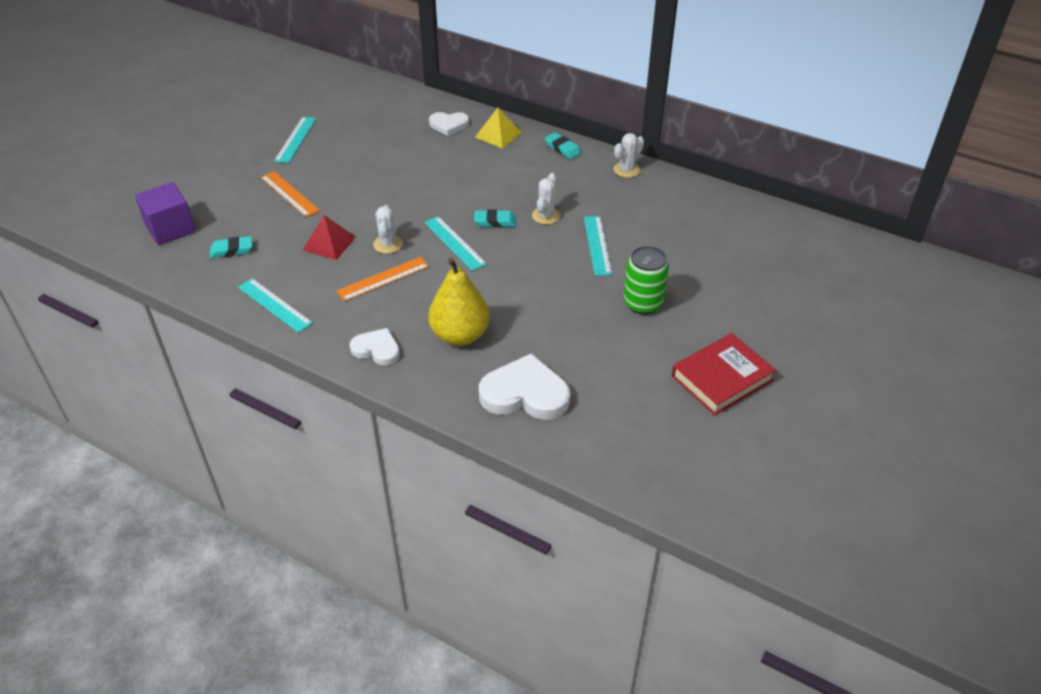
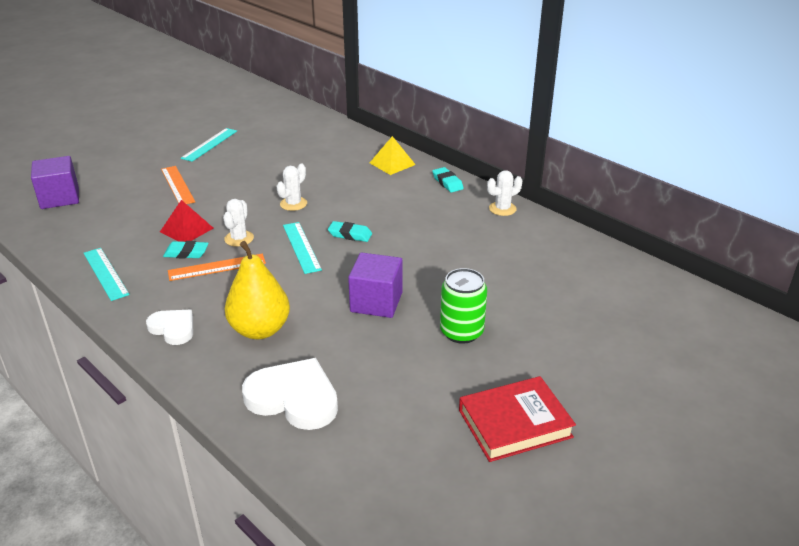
camera: 15 degrees right, 10 degrees down
(231, 250) = (99, 222): turquoise eraser -> turquoise eraser (186, 253)
(449, 125) = (351, 150): white heart -> none
(546, 216) = (402, 237): white cactus -> white cactus (293, 204)
(553, 288) = (376, 302): none -> purple cube
(597, 245) = (440, 270): turquoise ruler -> none

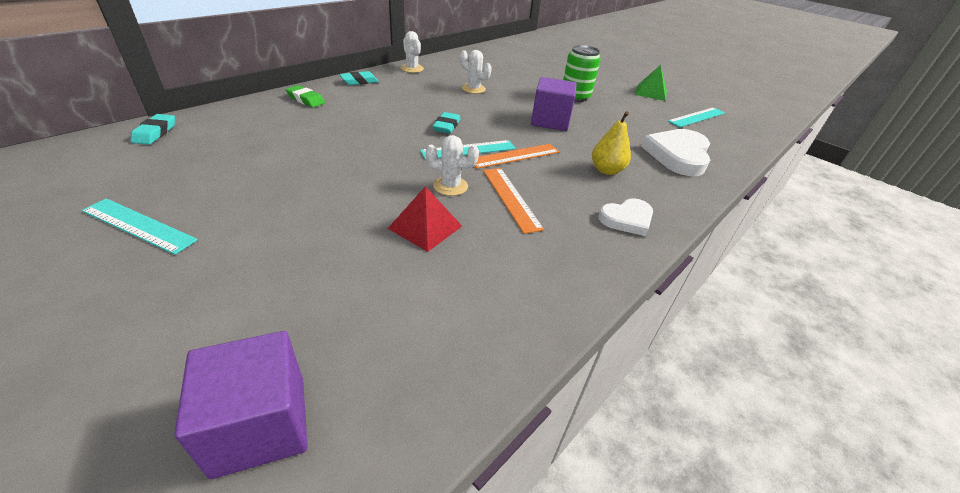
camera: 95 degrees left, 5 degrees up
(105, 273) = (538, 291): turquoise ruler -> turquoise ruler (697, 117)
(173, 328) = (627, 219): white heart -> white heart turned 150 degrees counterclockwise
(177, 185) = (283, 248): orange ruler -> orange ruler (515, 156)
(186, 253) = (482, 222): turquoise eraser -> turquoise eraser (155, 133)
(260, 330) = (606, 170): yellow pear -> yellow pear, size x0.63
(293, 204) = (376, 153): white cactus -> white cactus (473, 89)
(392, 163) = (306, 100): yellow pyramid -> green eraser
(514, 423) = (650, 92): red book -> green pyramid

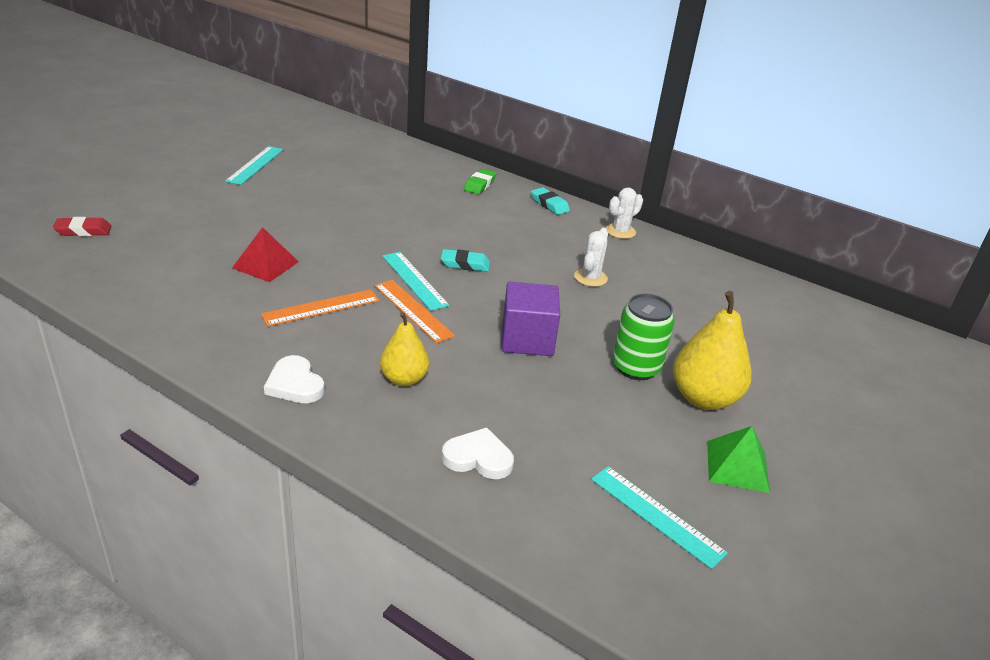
camera: 80 degrees right, 5 degrees down
(155, 133) = (379, 142): turquoise eraser -> none
(260, 424) = (83, 231): purple cube -> red eraser
(450, 186) = (335, 273): white cactus -> none
(599, 87) = (704, 398): none -> yellow pear
(678, 155) = (478, 458): white heart -> white heart, size x0.60

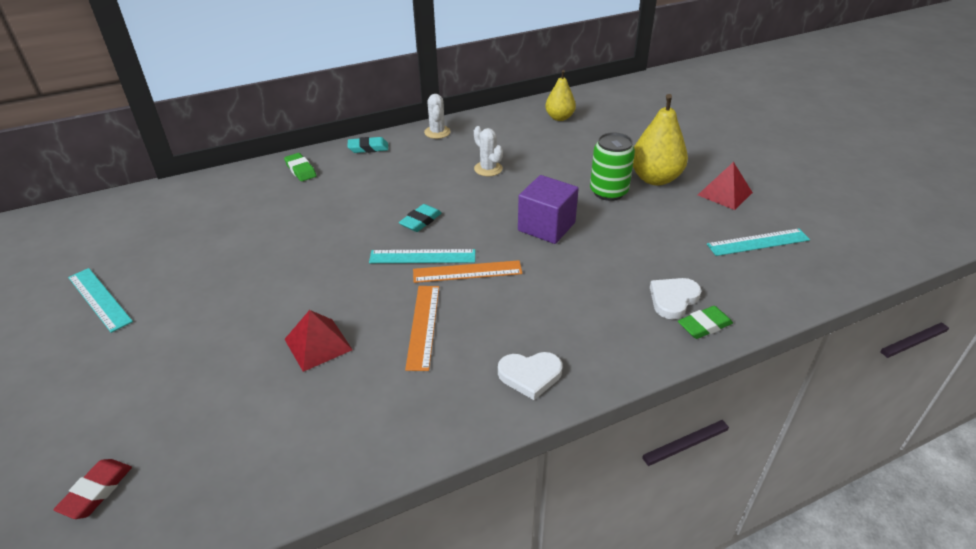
camera: 55 degrees left, 5 degrees up
(404, 379) = (559, 307): yellow pear -> yellow pear (559, 118)
(450, 491) = (704, 326): none -> green eraser
(737, 466) = (724, 193): green pyramid -> red pyramid

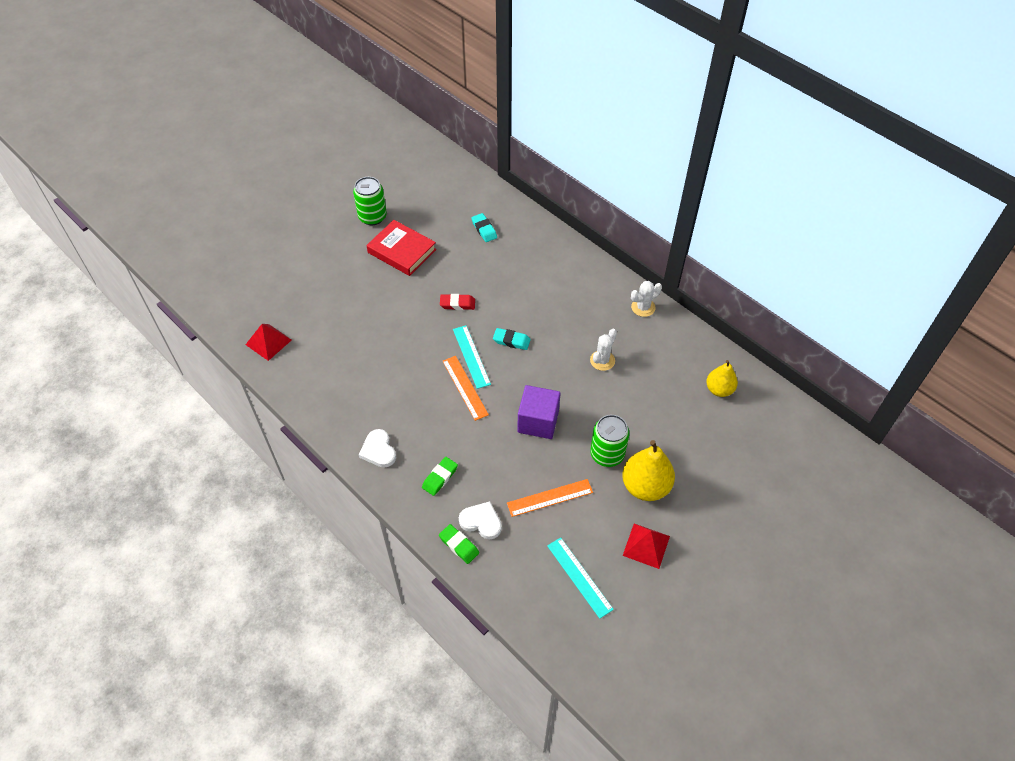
camera: 70 degrees right, 15 degrees up
(96, 491) = (251, 293): red eraser -> red eraser (457, 304)
(99, 299) = (372, 217): turquoise ruler -> green can
(195, 282) = (402, 251): none -> red book
(300, 170) = (544, 245): green eraser -> green eraser (440, 477)
(318, 344) = (370, 334): red pyramid -> red pyramid (268, 342)
(368, 148) = (594, 272): turquoise eraser -> turquoise eraser (484, 229)
(423, 326) = (403, 381): orange ruler -> orange ruler (550, 498)

